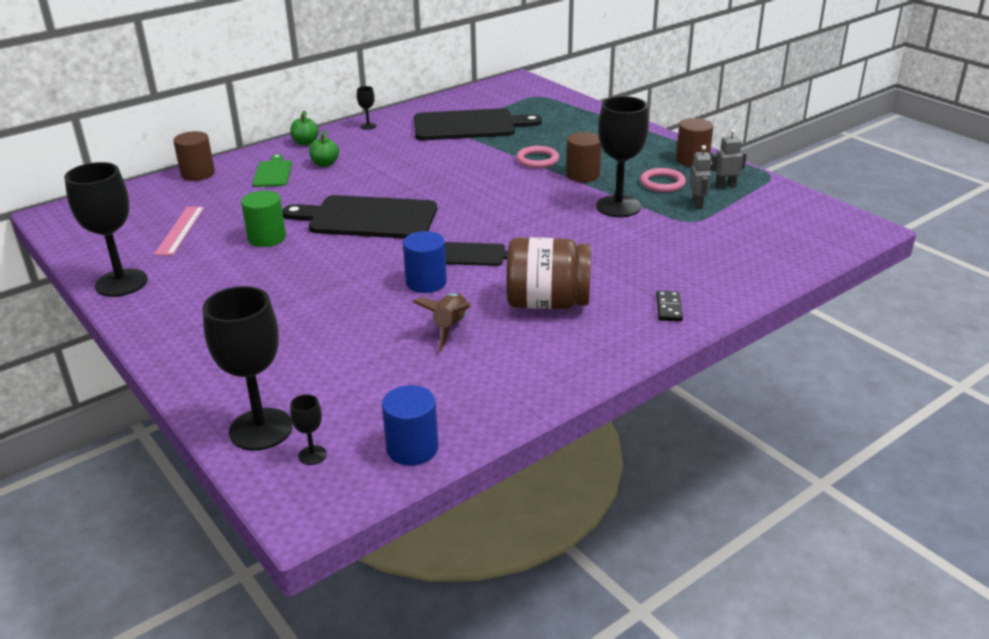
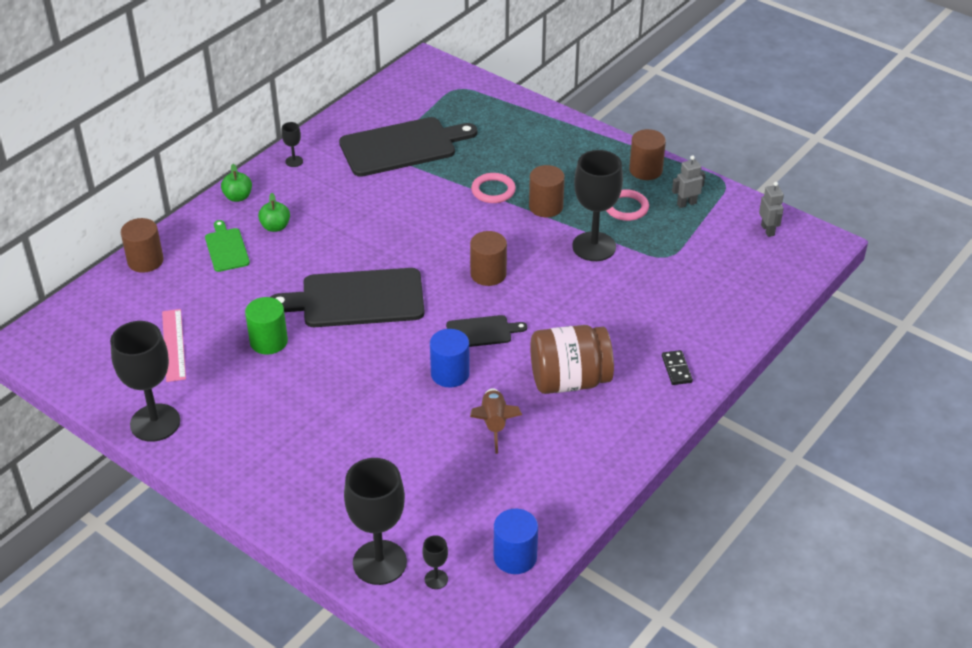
camera: 15 degrees left, 10 degrees up
(503, 214) = (488, 274): none -> brown cylinder
(697, 204) = (667, 232): grey robot -> grey robot (768, 230)

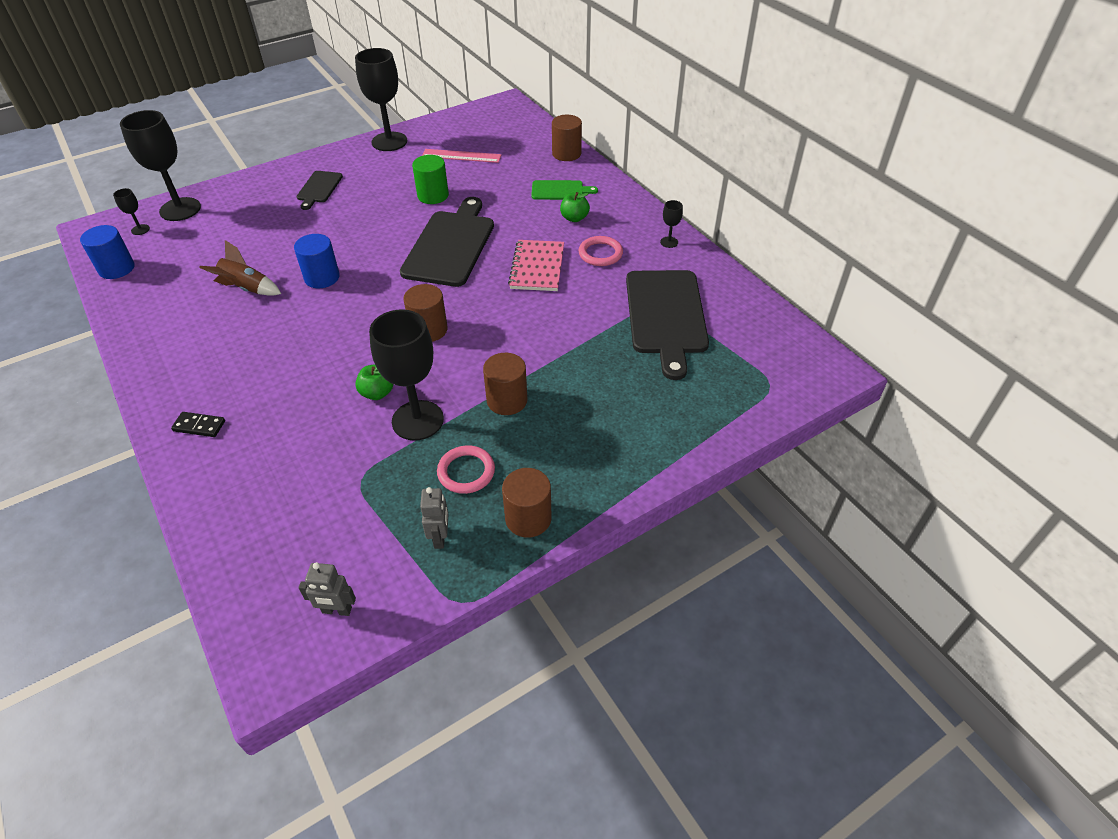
camera: 110 degrees right, 5 degrees up
(238, 197) = (628, 205): green apple -> green apple (377, 393)
(367, 232) = (537, 267): none -> pink notebook
(481, 332) = (356, 307): black cutting board -> black cutting board (319, 188)
(493, 190) = (557, 366): pink ring -> pink ring (600, 254)
(569, 380) = (252, 346): brown jar -> none

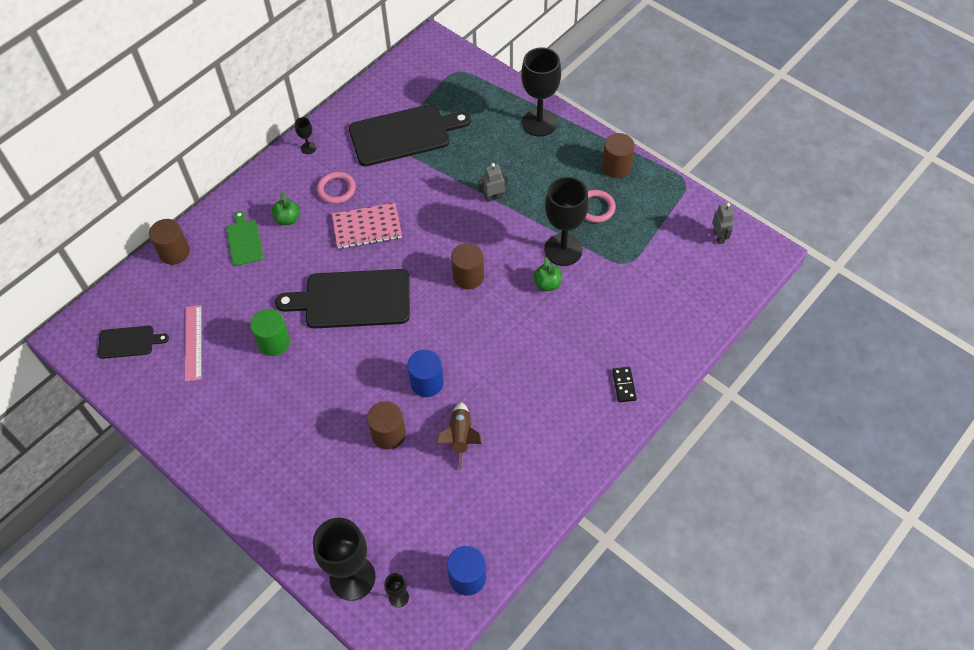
camera: 105 degrees left, 10 degrees up
(319, 188) = (282, 453): black cutting board -> black cutting board (129, 342)
(389, 142) = (173, 424): black goblet -> black goblet (539, 123)
(440, 537) = (649, 205): grey robot -> grey robot (493, 197)
(507, 400) = (524, 204): brown cylinder -> brown cylinder (388, 434)

